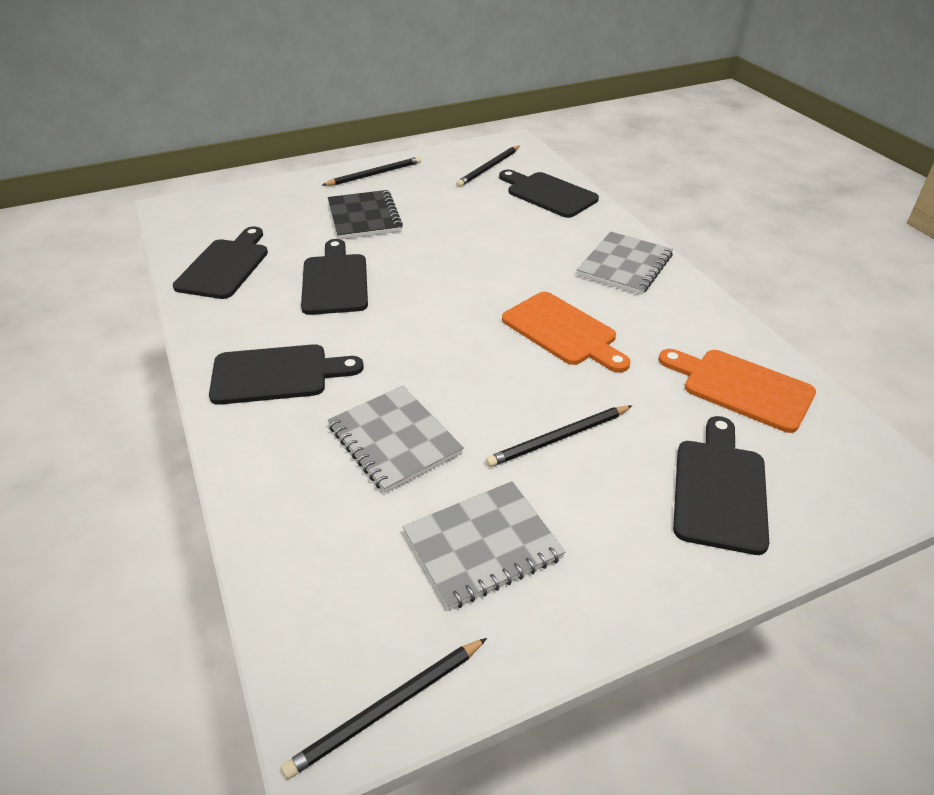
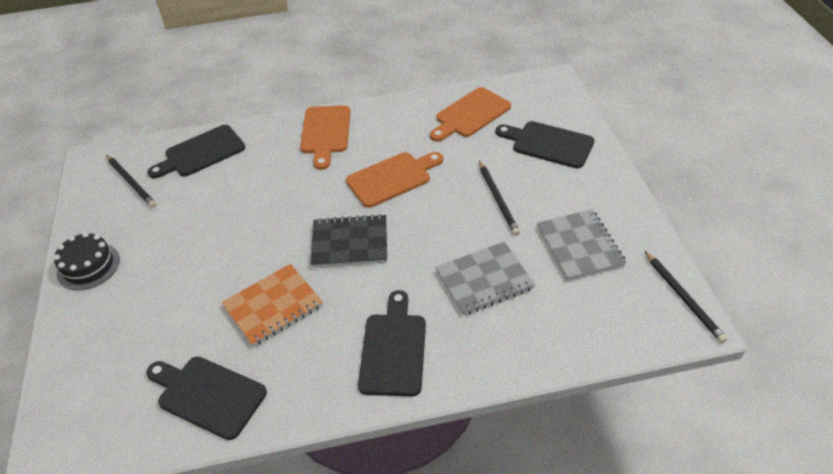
camera: 75 degrees left, 5 degrees up
(335, 281) = (273, 306): black cutting board -> orange notebook
(364, 217) = (171, 279): black notebook -> black notebook (350, 243)
(374, 174) = (88, 266): black pencil -> black cake
(625, 265) = (325, 133): grey notebook -> orange cutting board

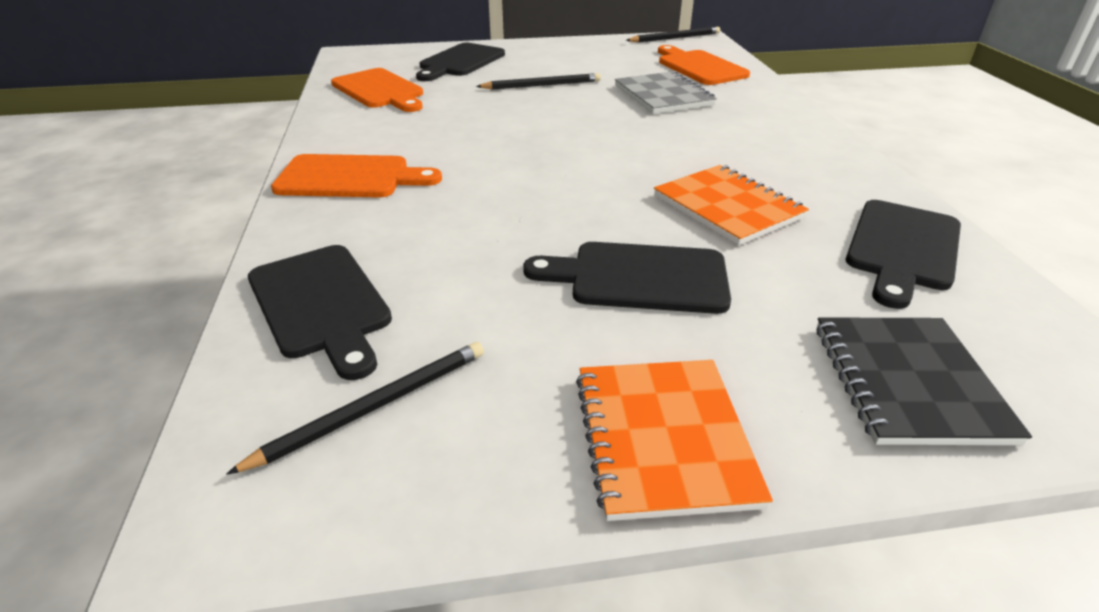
camera: 90 degrees left, 10 degrees down
(88, 266) = (663, 438): black cake -> orange notebook
(350, 243) = (604, 159): black notebook -> black notebook (908, 382)
(392, 178) = (484, 133): orange cutting board -> orange cutting board (699, 67)
(393, 349) = (771, 136): black cutting board -> black cutting board (640, 278)
(579, 246) = (616, 61): grey notebook -> none

